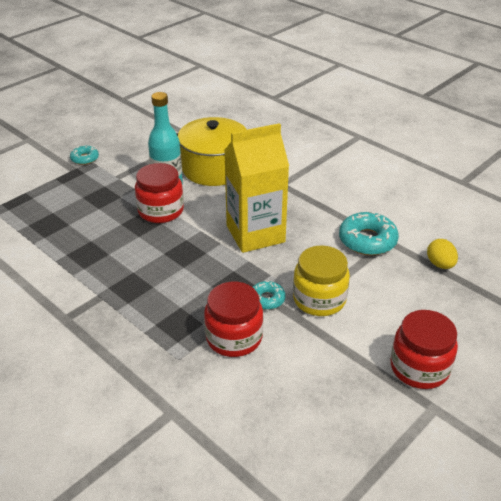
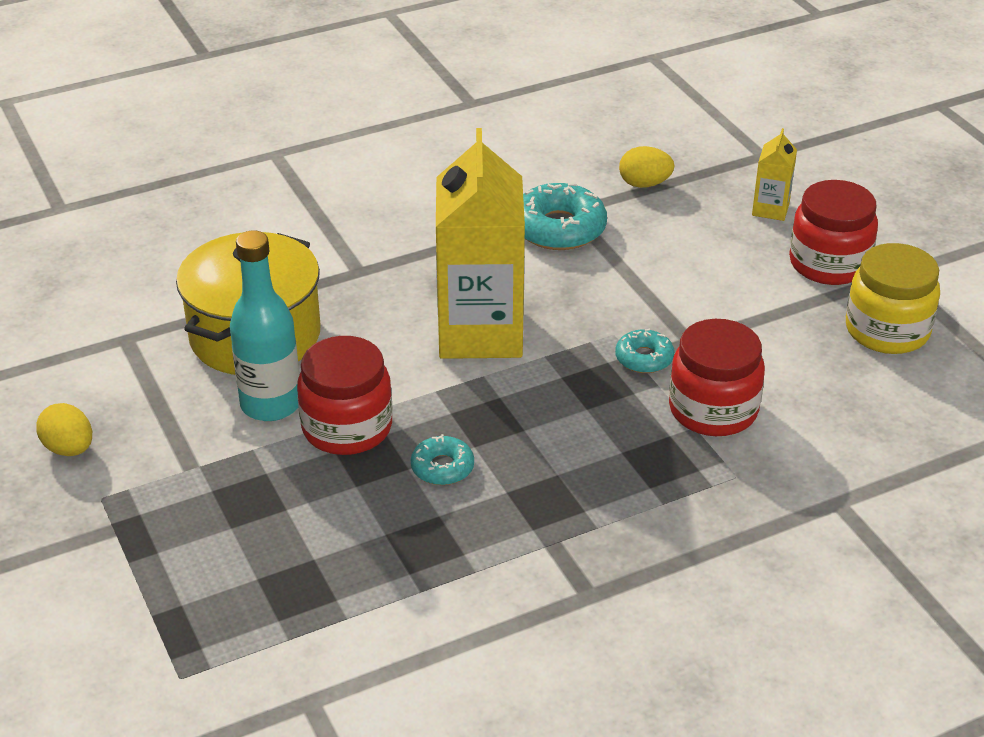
camera: 70 degrees left, 0 degrees up
(85, 158) = (84, 506): turquoise donut -> turquoise donut (442, 467)
(118, 145) = (69, 449): none -> yellow egg
(319, 299) = (667, 309): yellow jar -> yellow jar (887, 330)
(460, 327) = (770, 209): none -> yellow carton

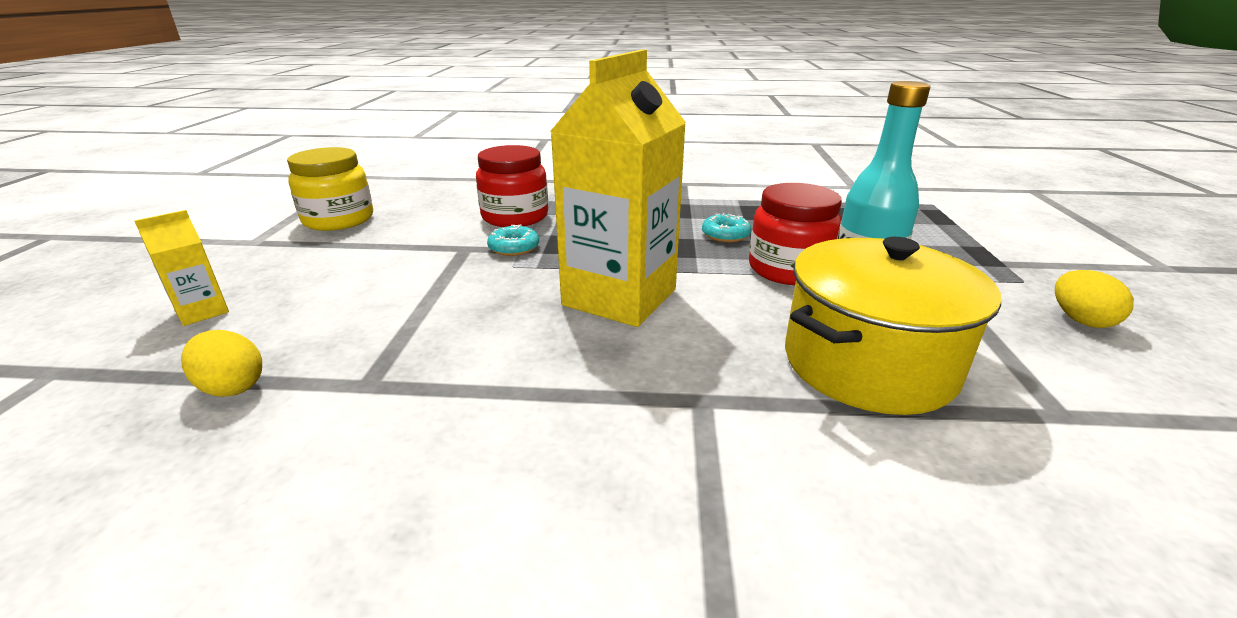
camera: 150 degrees left, 10 degrees down
(559, 228) = (413, 367): turquoise donut -> none
(829, 264) = (274, 260): red jar -> none

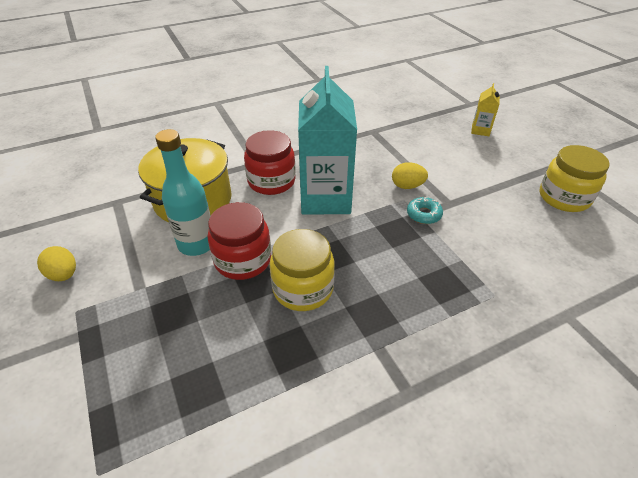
camera: 150 degrees right, 15 degrees up
(232, 387) = (410, 117): yellow egg -> yellow egg (407, 186)
(515, 217) = (471, 248): red jar -> red jar (271, 181)
(619, 297) = (325, 198): yellow carton -> turquoise carton
(725, 235) = (303, 288): turquoise donut -> yellow jar

